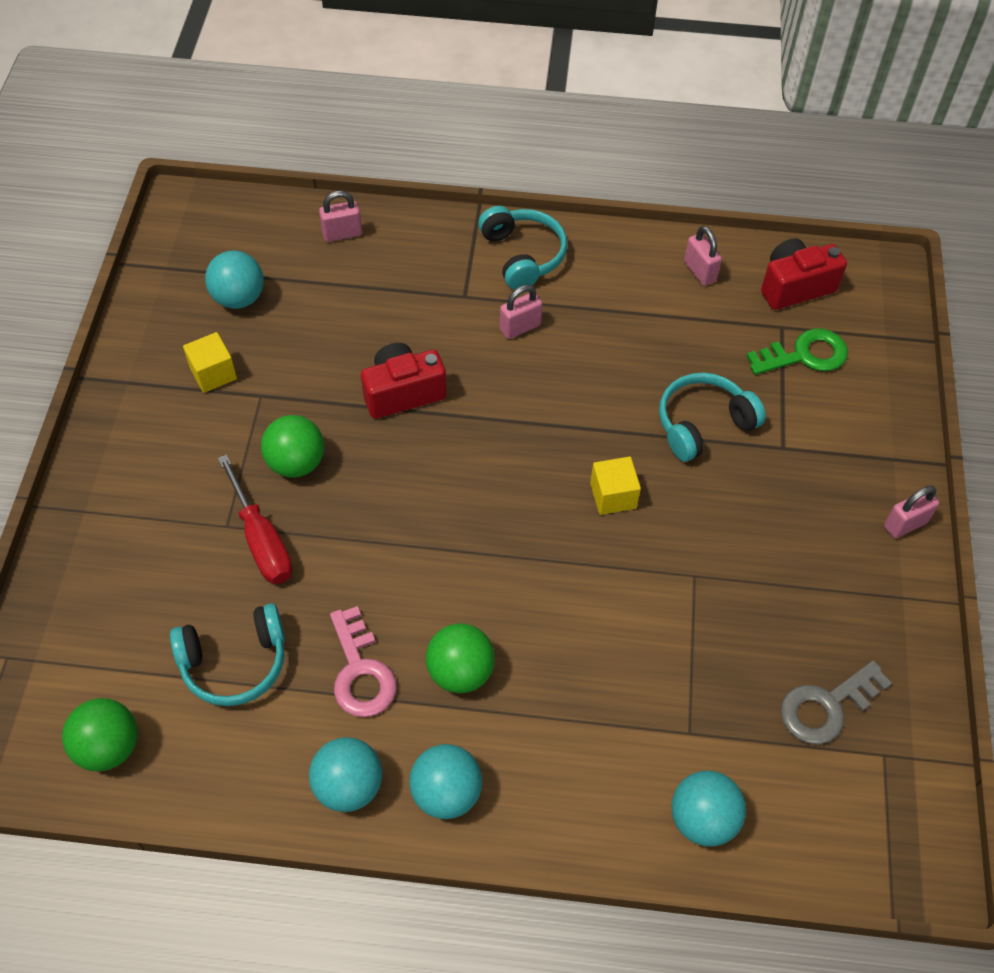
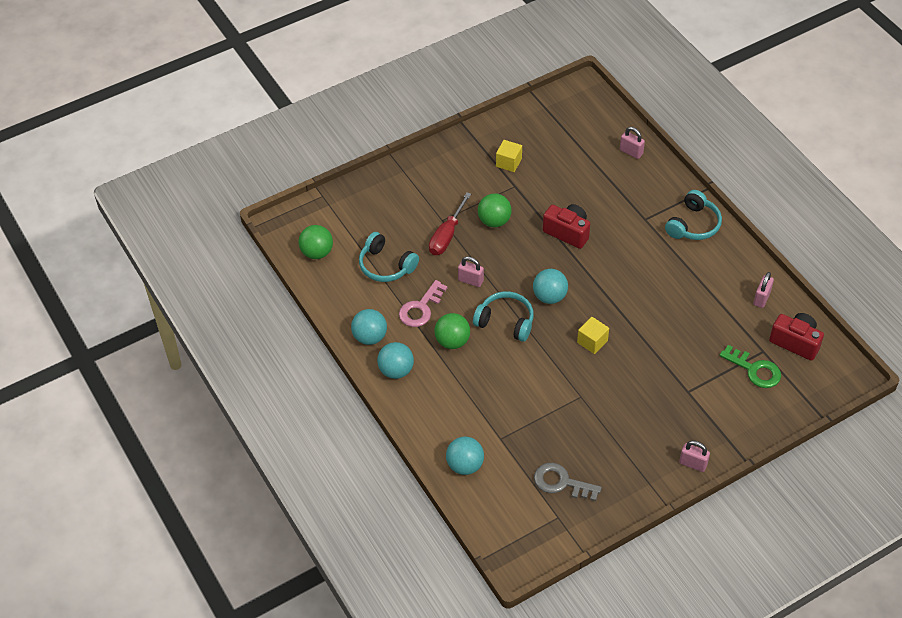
camera: 55 degrees right, 5 degrees down
(239, 298) = (556, 143): turquoise ball -> turquoise ball (549, 297)
(520, 327) = (649, 250): pink padlock -> pink padlock (470, 280)
(703, 424) = (668, 352): turquoise headphones -> turquoise headphones (505, 322)

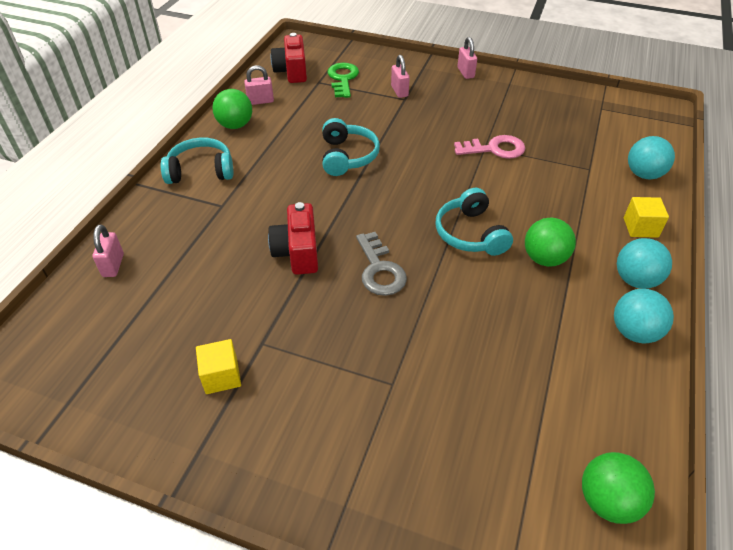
camera: 130 degrees left, 5 degrees down
(386, 265) = (528, 392): turquoise headphones -> turquoise headphones (347, 156)
(421, 308) = (541, 312): pink key -> pink key (495, 149)
(447, 235) = (412, 360): red screwdriver -> none
(470, 280) = (453, 293): pink padlock -> pink padlock (399, 91)
(494, 221) = (342, 327): green ball -> green ball (235, 125)
(549, 297) = (401, 220): turquoise ball -> none
(561, 482) = (573, 119): grey key -> grey key (380, 270)
(592, 341) = (420, 167): yellow cube -> yellow cube (640, 227)

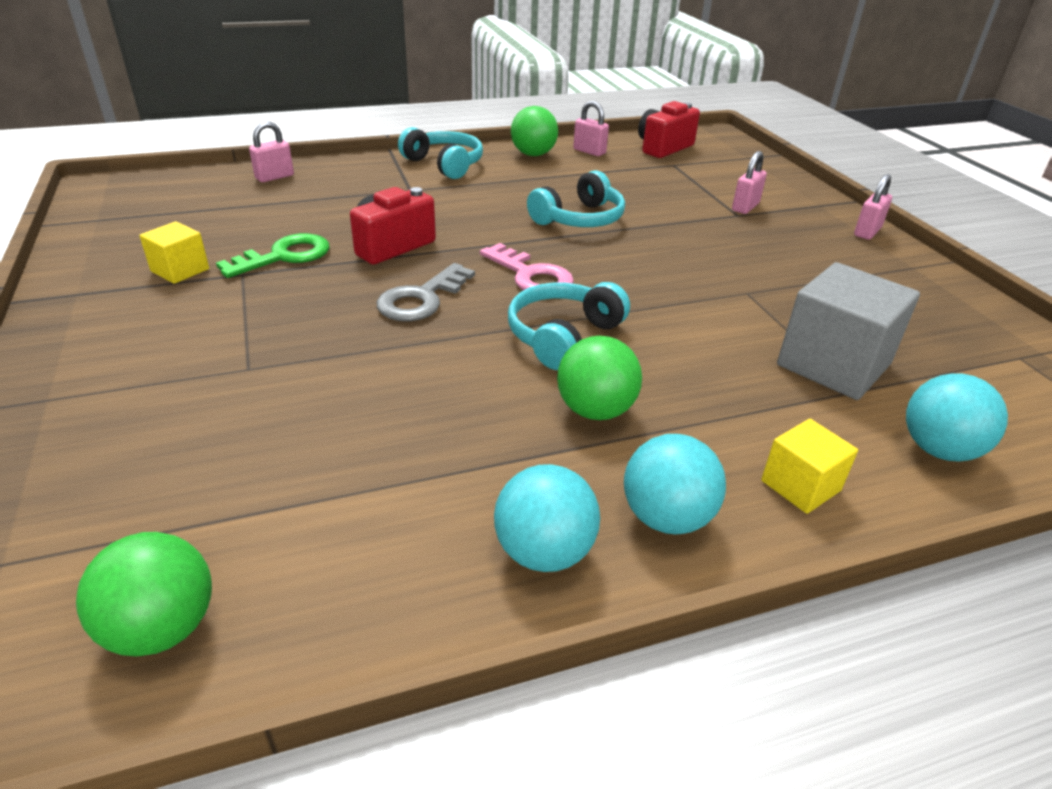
camera: 50 degrees right, 10 degrees down
(343, 79) = (703, 173): green key -> green key (284, 256)
(495, 149) = (755, 300): pink key -> pink key (531, 276)
(566, 162) = (833, 365): none -> grey cube

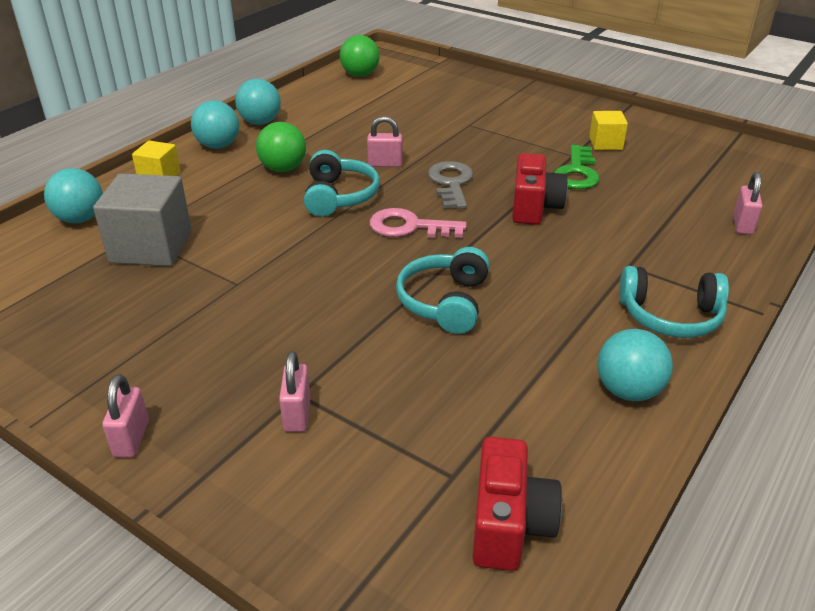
camera: 145 degrees right, 0 degrees up
(533, 154) = (628, 391): green ball -> turquoise ball
(589, 151) = (583, 442): pink padlock -> pink padlock (385, 164)

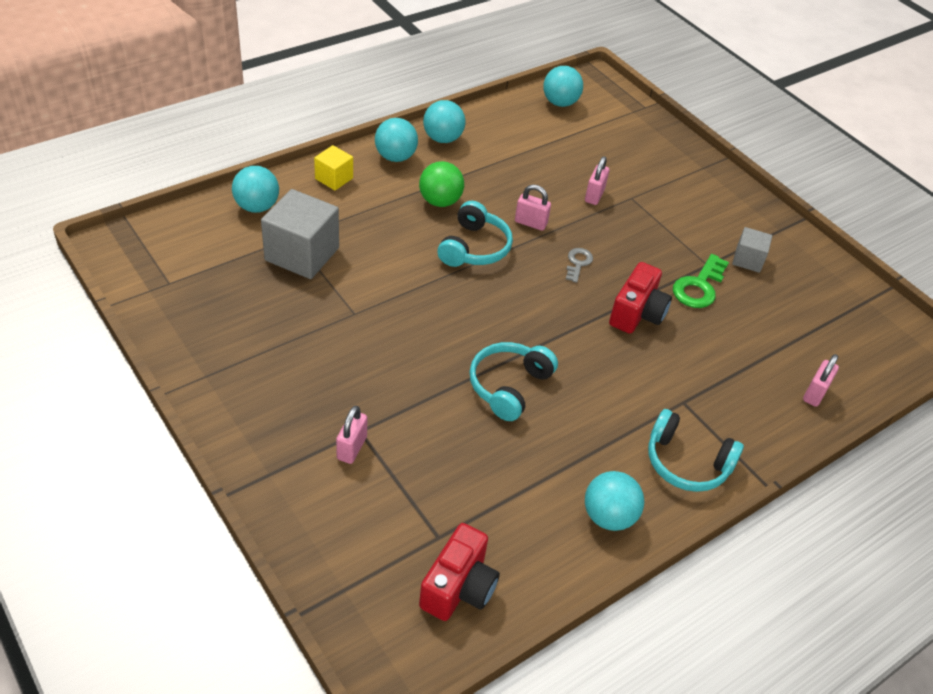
camera: 15 degrees right, 10 degrees up
(131, 439) = (231, 427): pink padlock -> pink padlock (594, 195)
(360, 75) = (560, 103): green ball -> turquoise ball
(409, 227) = (517, 300): pink key -> none
(451, 183) = (578, 263): grey key -> grey key, size x0.60
(605, 143) = (748, 260): yellow cube -> grey cube

